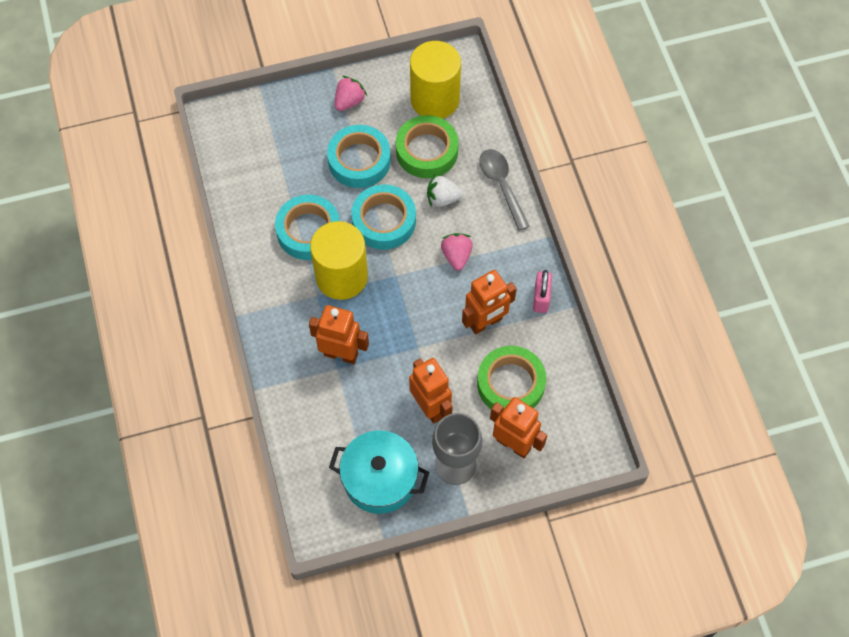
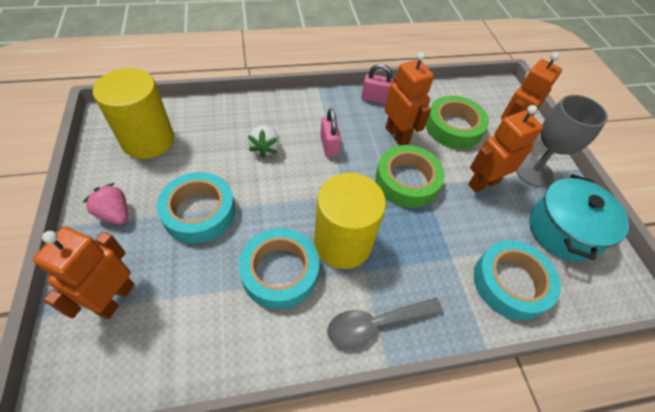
camera: 90 degrees left, 10 degrees down
(341, 354) = (435, 252): orange robot -> orange robot (115, 298)
(384, 221) = (281, 197): turquoise tape -> turquoise tape (510, 283)
(427, 151) = (207, 153): green tape -> green tape (407, 181)
(456, 256) = (329, 146): pink strawberry -> pink padlock
(501, 185) = (261, 107): grey spoon -> grey spoon (376, 324)

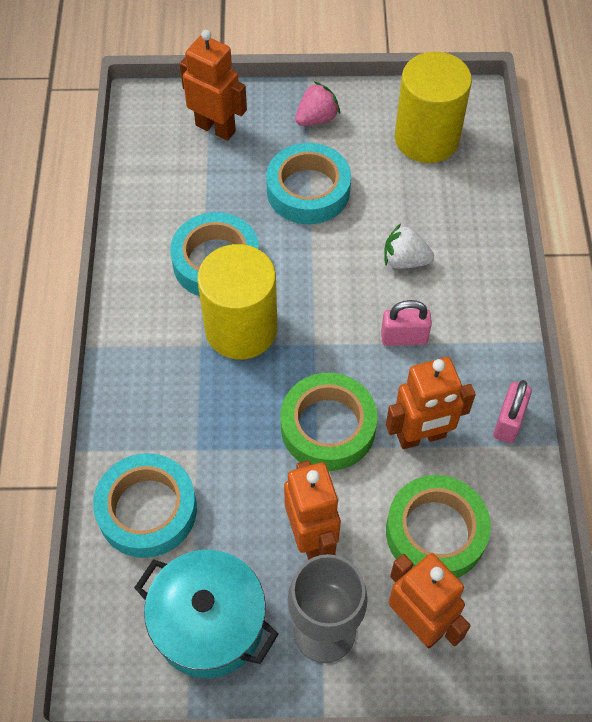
camera: 105 degrees right, 5 degrees up
(376, 324) = (135, 344): grey spoon -> none

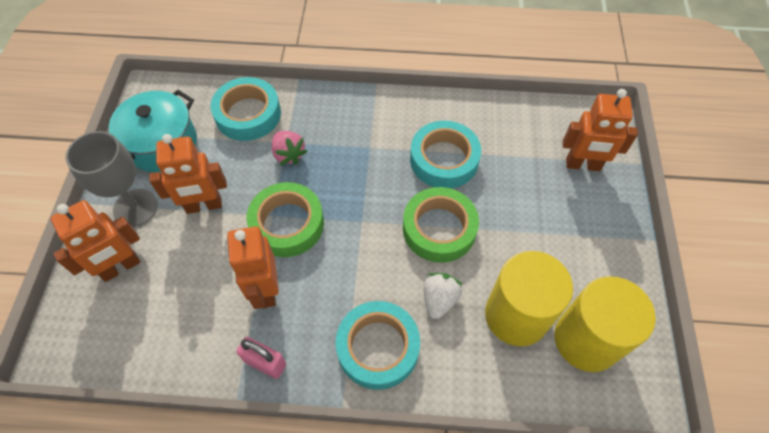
camera: 95 degrees right, 0 degrees up
(216, 128) = (583, 165): orange robot -> orange robot turned 60 degrees clockwise
(241, 329) = (381, 173): yellow cylinder -> yellow cylinder (516, 315)
(308, 190) = (517, 229): turquoise tape -> turquoise tape (378, 347)
(316, 118) = (602, 243): pink strawberry -> pink strawberry (289, 154)
(404, 337) = (359, 288): pink padlock -> none
(435, 532) = (184, 289): green tape -> green tape (439, 229)

